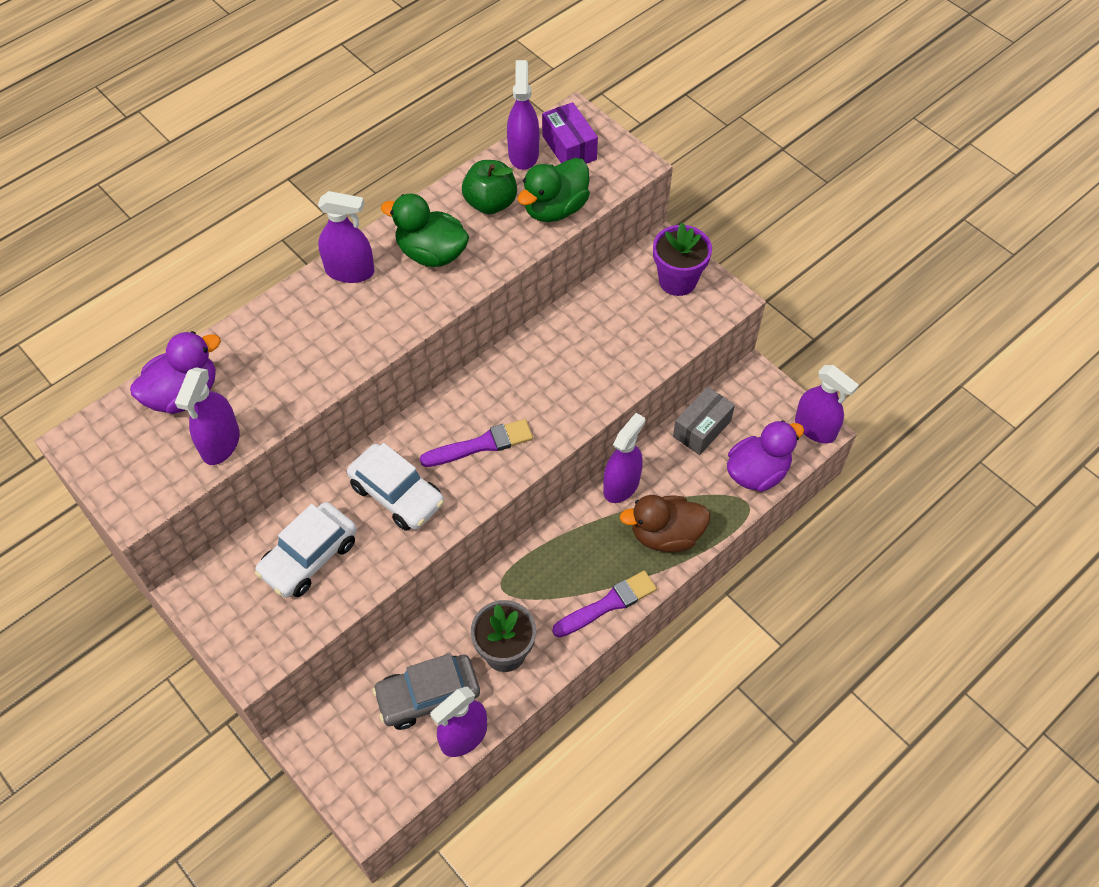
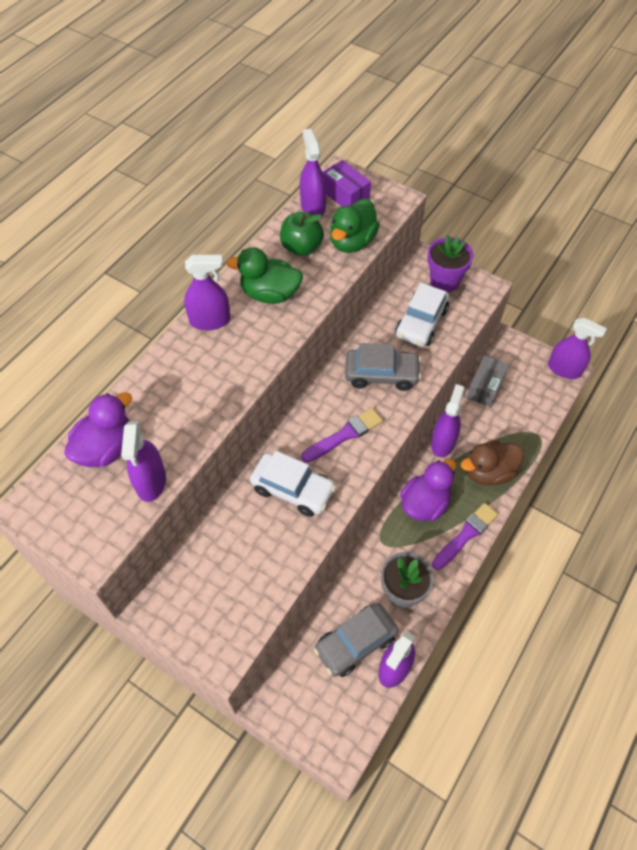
camera: 15 degrees left, 0 degrees up
(309, 557) = (240, 557): white car -> white car (421, 322)
(553, 381) = (381, 374): none -> grey car
(757, 472) = (536, 410): purple duck -> purple duck (424, 503)

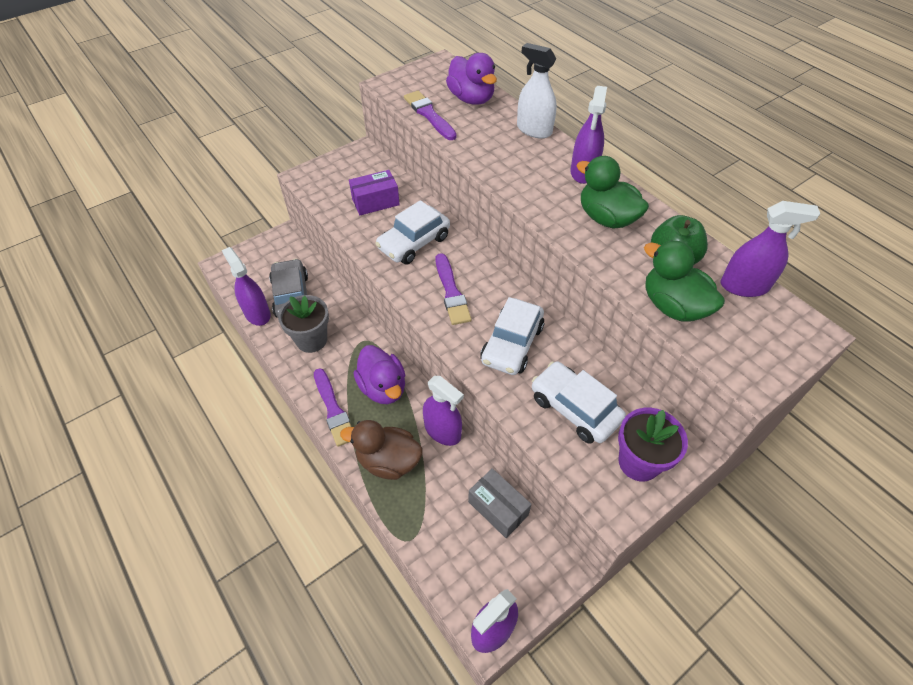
camera: 110 degrees right, 5 degrees down
(151, 481) = (429, 115): purple spray bottle -> purple brush
(152, 374) = (534, 130): none -> white spray bottle
(270, 294) = (606, 218): green duck -> green duck turned 75 degrees counterclockwise
(345, 196) = (763, 324): purple box -> purple box (375, 202)
(381, 374) = (512, 344): grey car -> white car
(488, 472) = (388, 461): brown duck -> brown duck turned 75 degrees counterclockwise

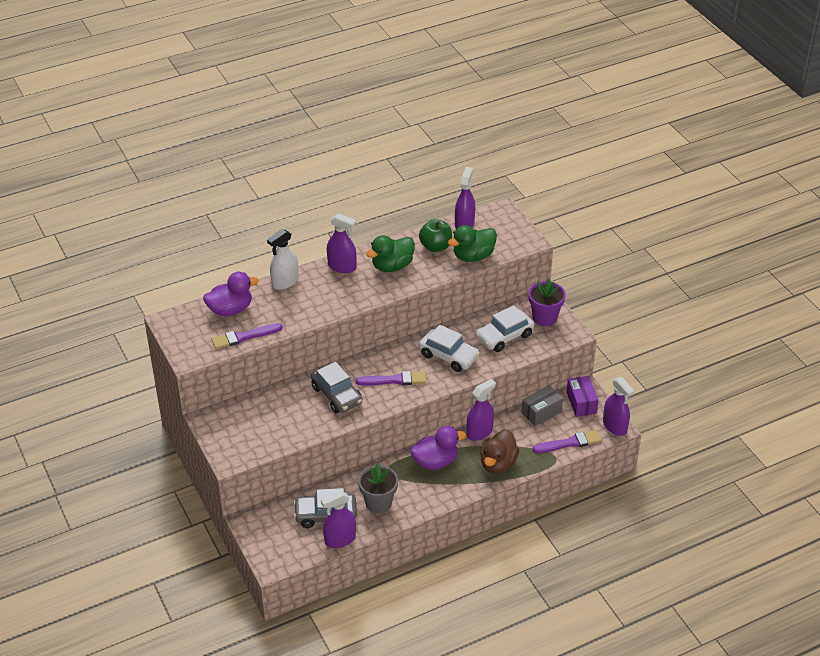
camera: 80 degrees left, 10 degrees down
(333, 410) = (449, 492): purple brush -> purple brush (569, 443)
(375, 202) = (280, 414): purple box -> purple box (581, 403)
(414, 243) = (337, 395): white car -> grey car

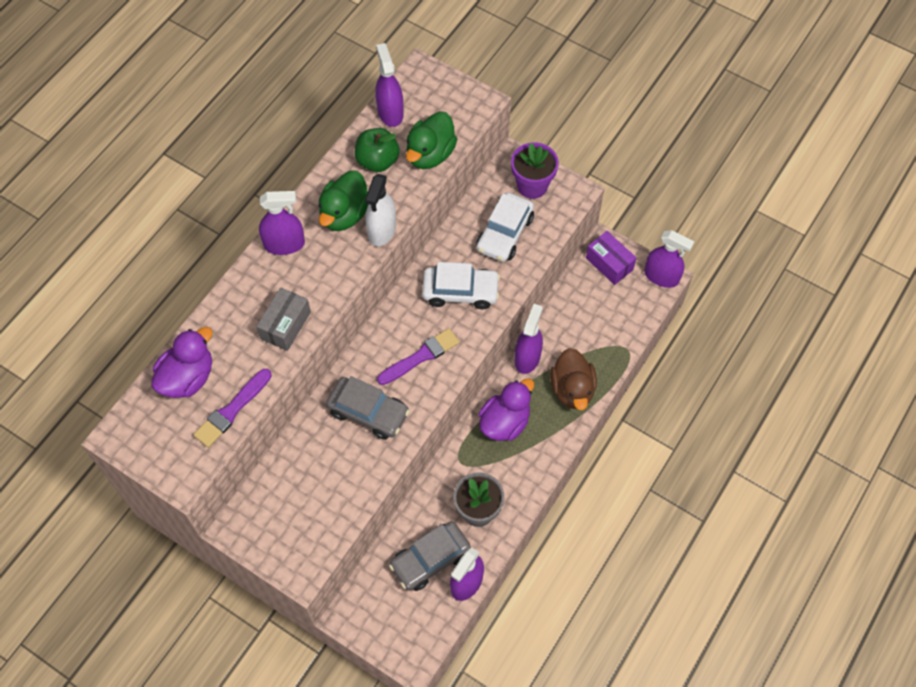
camera: 30 degrees left, 20 degrees up
(285, 282) = (229, 301): white spray bottle -> white spray bottle (382, 230)
(541, 412) = (576, 297): grey box -> grey box (285, 325)
(569, 443) = (629, 322): purple brush -> none

